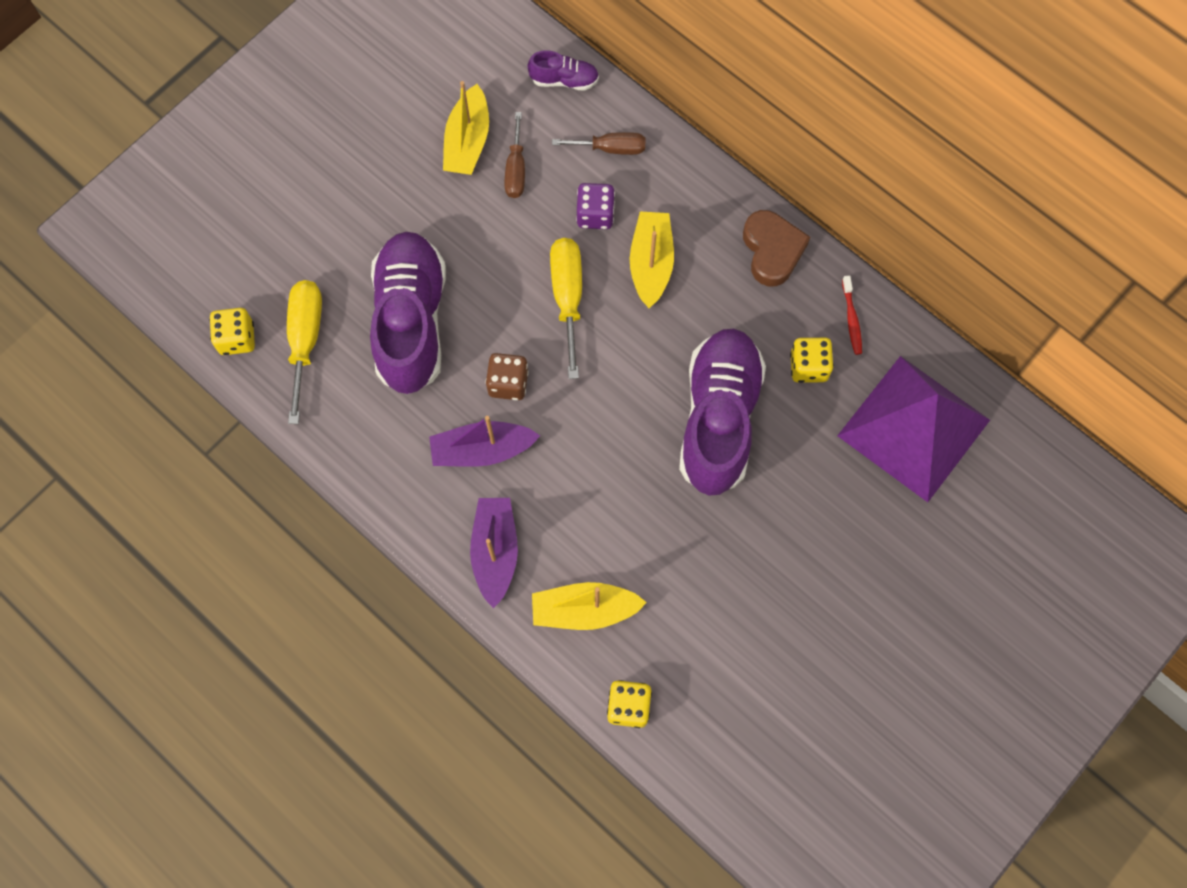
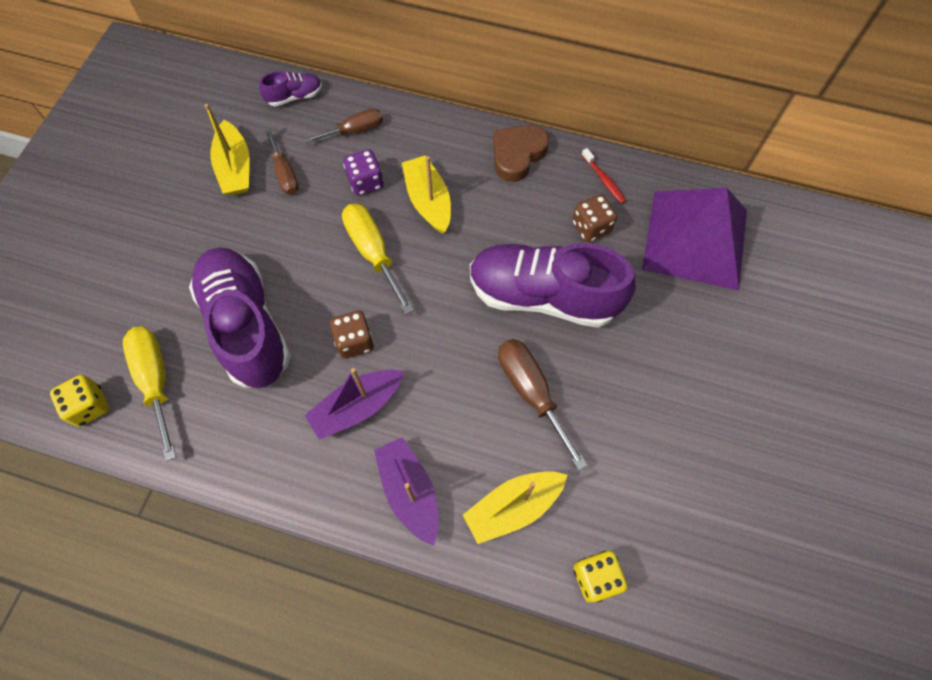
camera: 25 degrees left, 5 degrees down
(656, 511) = (531, 392): none -> brown screwdriver
(719, 418) = (543, 296): purple shoe -> purple shoe turned 60 degrees counterclockwise
(772, 250) = (517, 155): brown heart -> brown heart turned 105 degrees counterclockwise
(808, 367) = (591, 227): yellow dice -> brown dice

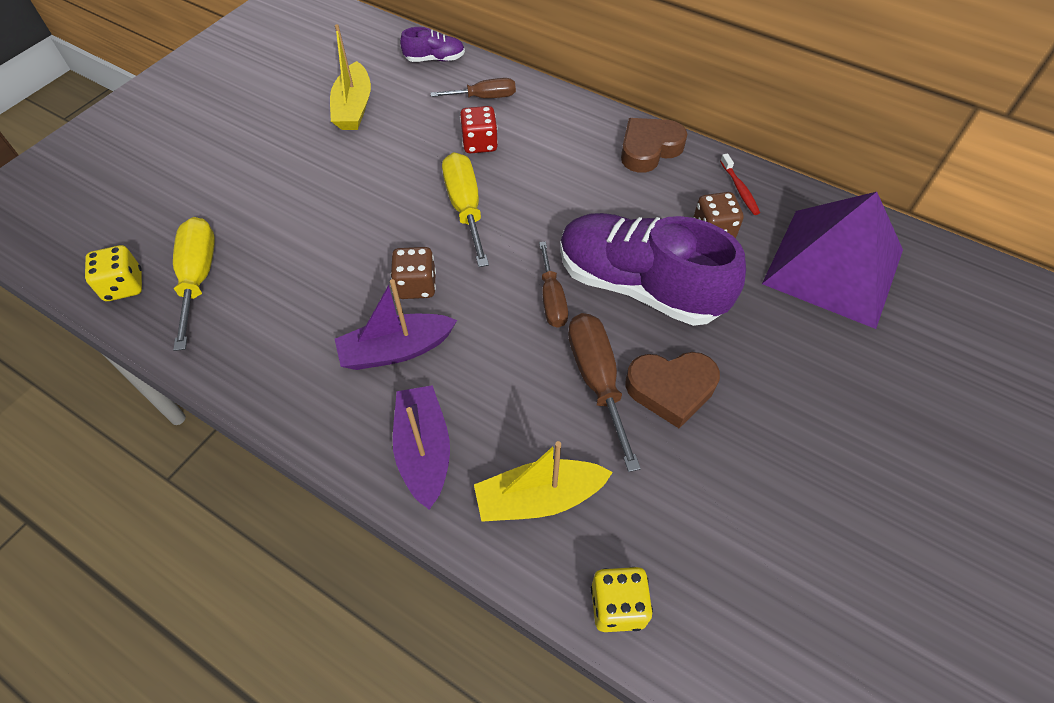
camera: 15 degrees right, 10 degrees down
(247, 326) = (310, 247): purple shoe -> none
(285, 174) = (401, 121): brown screwdriver -> brown screwdriver (552, 299)
(366, 182) = (480, 144): purple dice -> red dice
(428, 201) = (540, 172): yellow boat -> none
(592, 385) = (671, 389): none -> brown heart

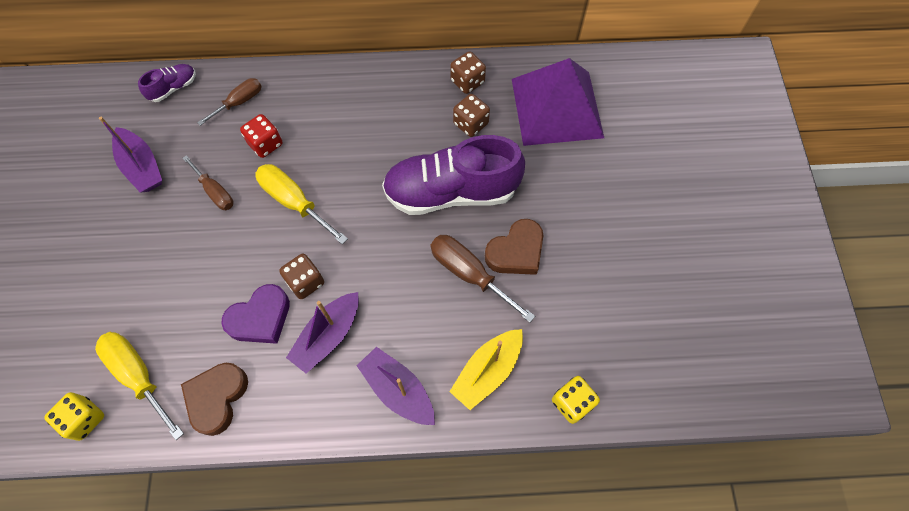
camera: 35 degrees left, 10 degrees up
(346, 293) = (260, 318): none -> purple heart
(354, 107) = (142, 167): yellow boat -> purple boat
(552, 299) = (403, 236): brown screwdriver -> brown screwdriver (215, 192)
(649, 149) = (388, 82): brown heart -> brown heart (217, 398)
(739, 189) = (467, 82): red toothbrush -> brown dice

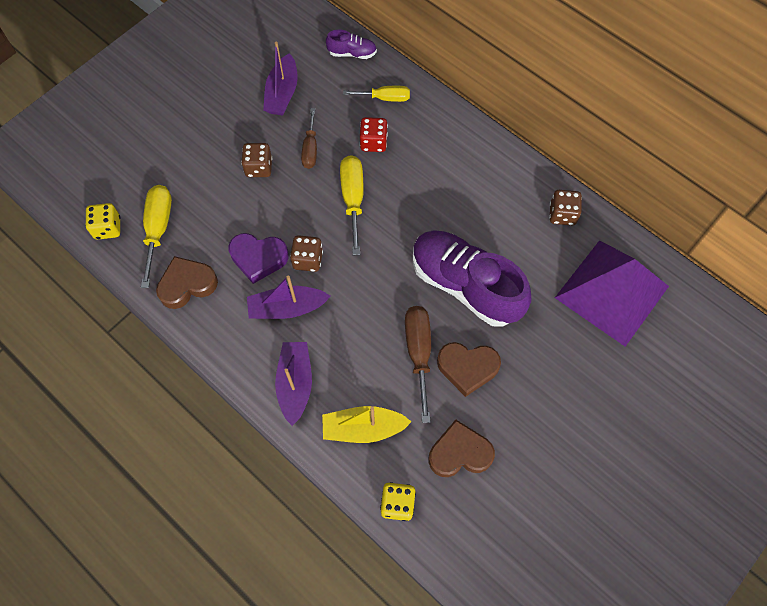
camera: 45 degrees right, 0 degrees up
(239, 102) = (385, 98): brown screwdriver -> yellow screwdriver
(470, 124) = (531, 248): brown dice -> brown dice (259, 167)
(575, 319) = (459, 453): none -> brown heart

